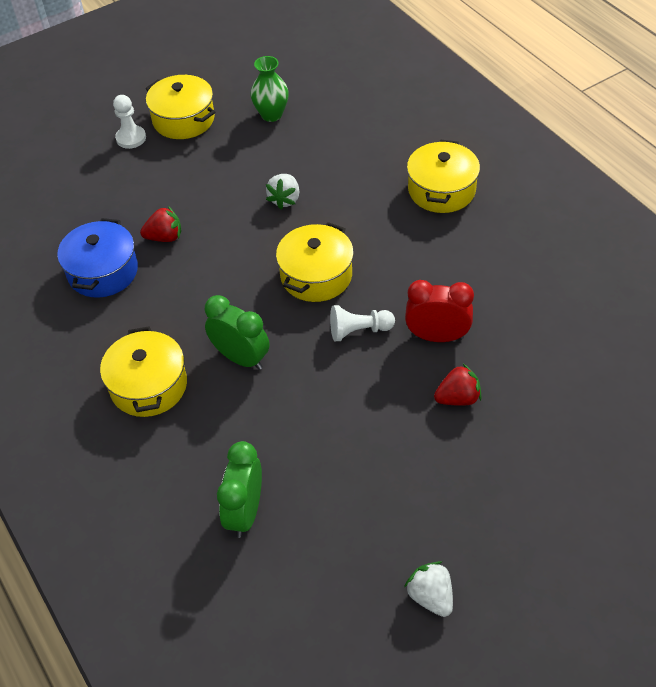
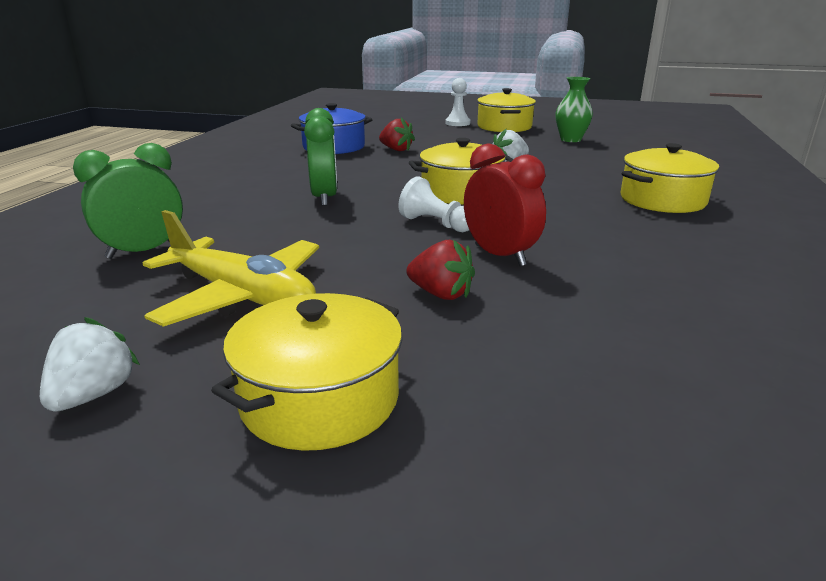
camera: 45 degrees right, 25 degrees down
(149, 386) = (248, 183): yellow pot -> yellow pot (320, 399)
(372, 489) = (242, 295): none -> yellow plane

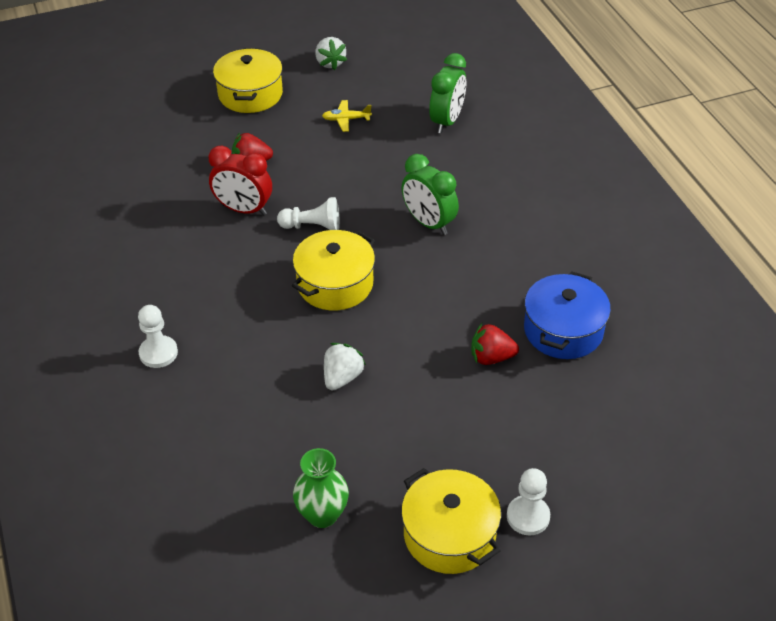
camera: 145 degrees right, 20 degrees up
(242, 295) = (346, 119): yellow plane -> yellow plane, size x0.44
(662, 200) = (158, 353): yellow pot -> white pawn

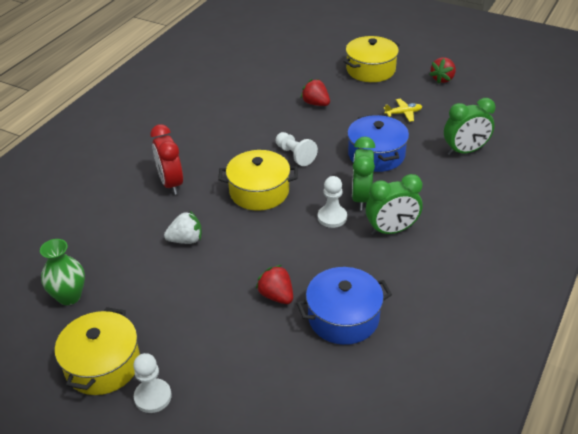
camera: 50 degrees right, 5 degrees down
(158, 353) = (130, 161): white pawn -> white pawn (332, 217)
(244, 209) = (275, 123): red clock -> red clock (171, 183)
(330, 63) = (442, 79): white strawberry -> red strawberry
(346, 119) = (403, 113): yellow plane -> yellow plane turned 120 degrees clockwise
(382, 175) = (376, 155): none -> blue pot
(493, 232) = (391, 230): none -> green clock

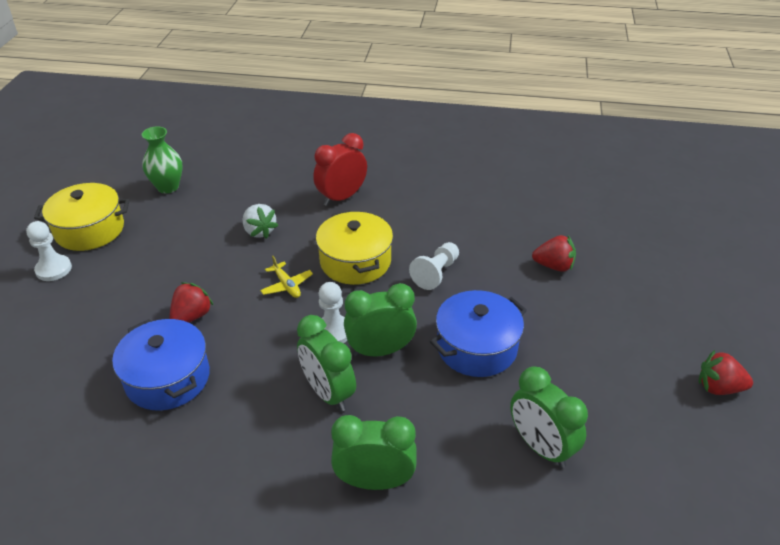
camera: 70 degrees right, 0 degrees up
(316, 103) = (554, 266): red strawberry -> red strawberry turned 75 degrees clockwise
(370, 70) = (675, 301): yellow pot -> none
(403, 113) = (591, 357): yellow plane -> yellow plane (287, 285)
(472, 223) = (375, 481): none -> green clock

